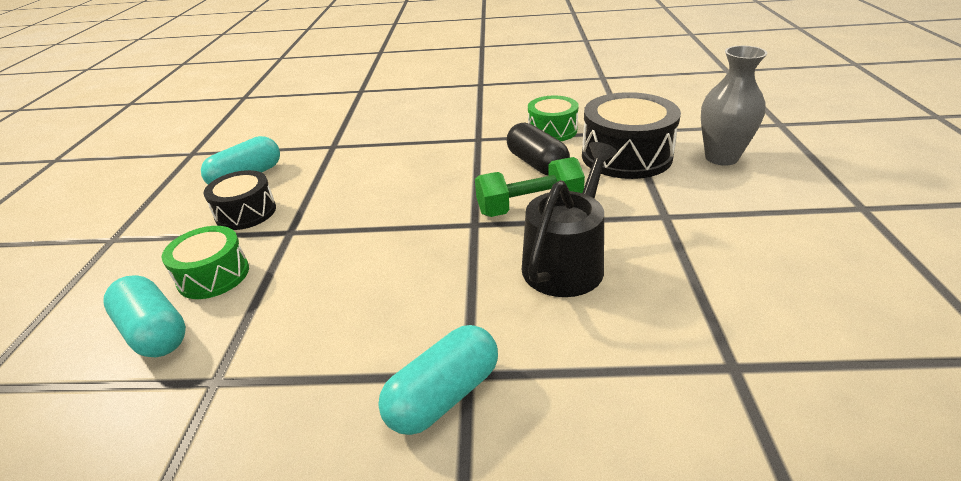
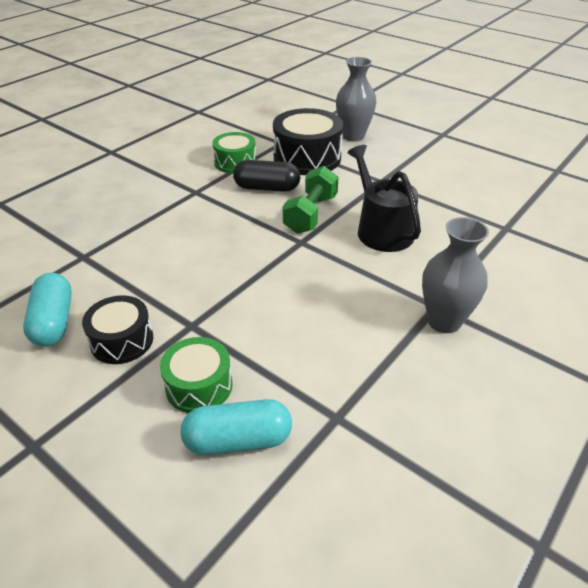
camera: 55 degrees left, 5 degrees up
(444, 395) = (444, 321): turquoise capsule -> grey vase

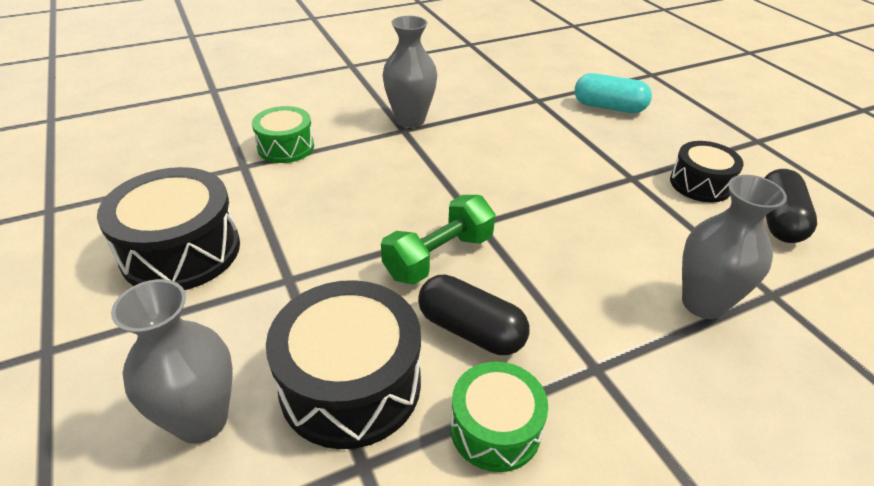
camera: 155 degrees left, 0 degrees up
(54, 322) = (778, 220): turquoise capsule -> black capsule
(133, 237) = (703, 303): none -> grey vase
(199, 386) = (631, 138): green drum -> green drum (286, 147)
(381, 230) = (373, 207): black watering can -> none
(454, 175) = (181, 251): none -> black drum

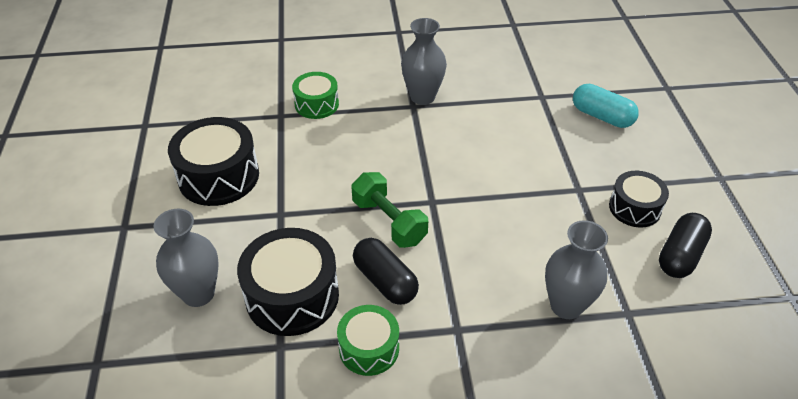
camera: 20 degrees right, 5 degrees up
(438, 257) = (389, 221): green dumbbell -> green dumbbell turned 75 degrees clockwise

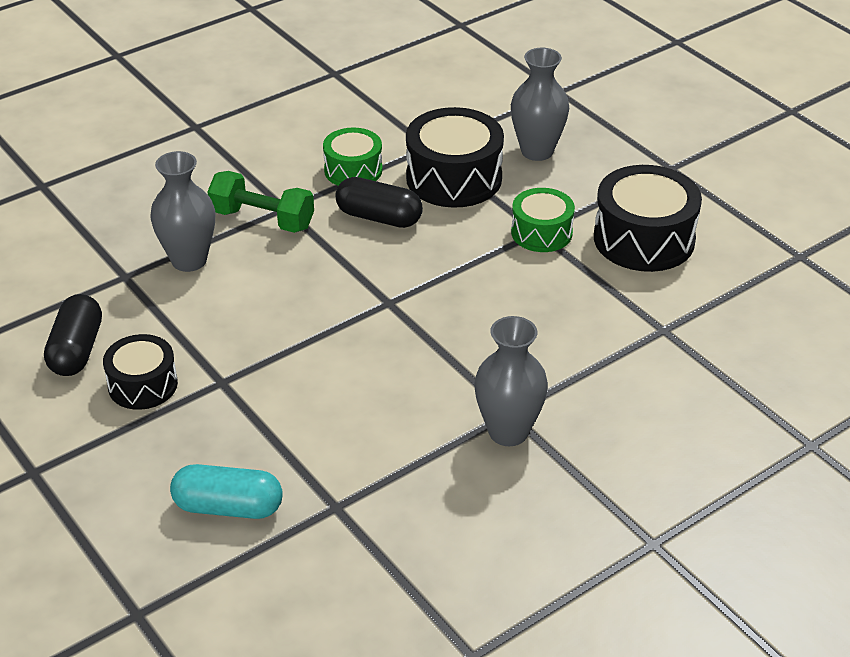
camera: 150 degrees right, 5 degrees down
(316, 104) = (637, 362): green drum -> green drum (541, 233)
(389, 221) = (418, 266): green dumbbell -> green dumbbell (262, 219)

